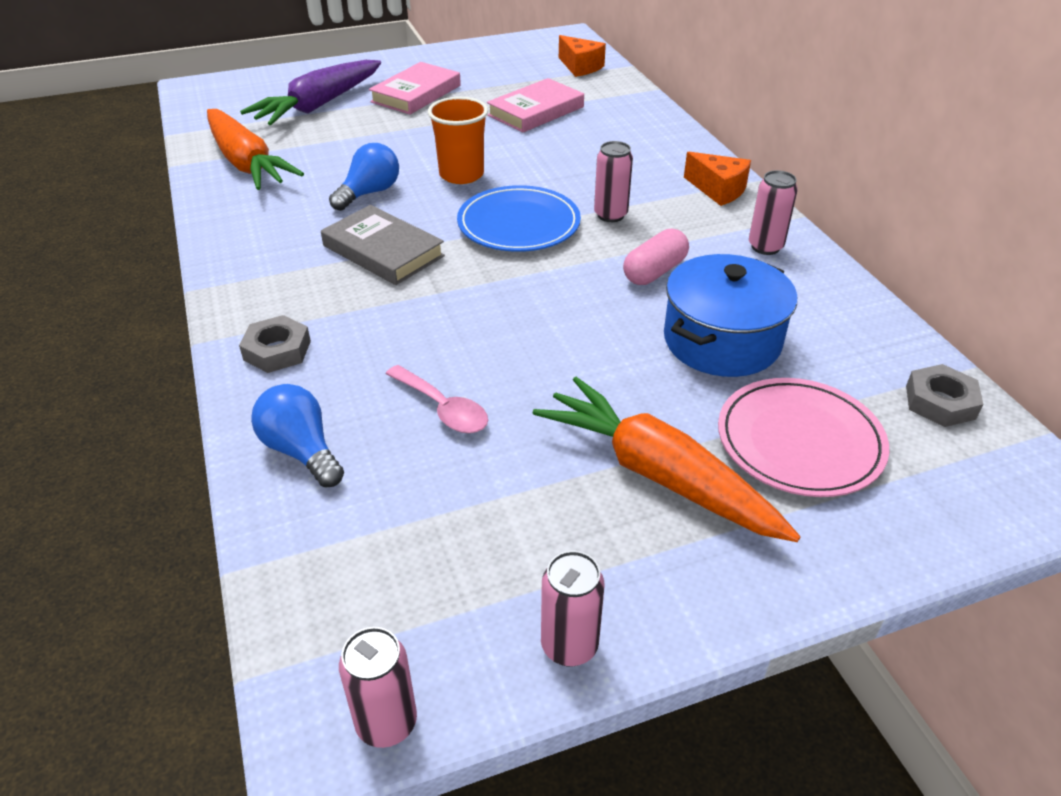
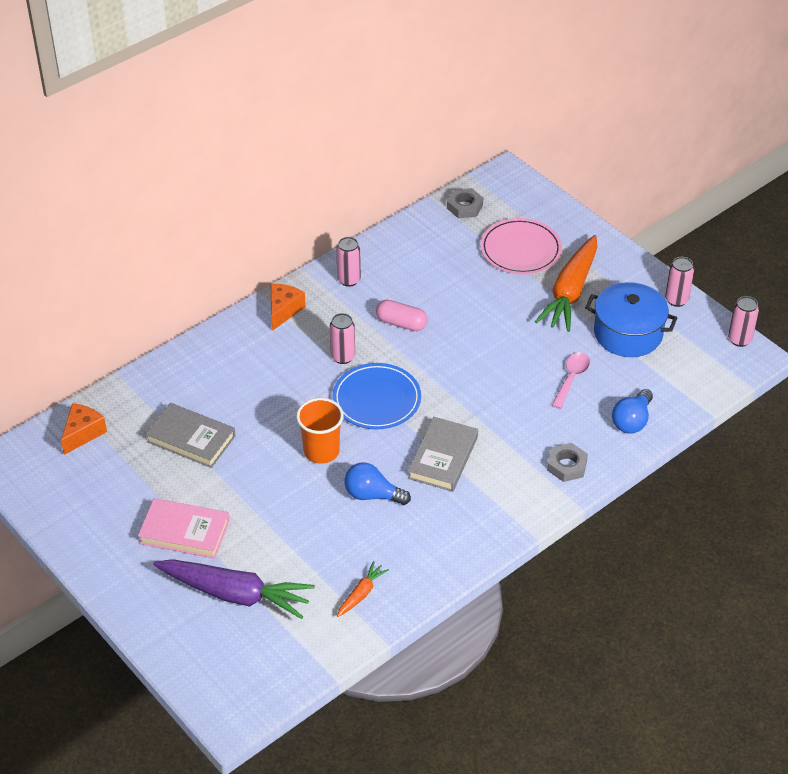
camera: 110 degrees left, 5 degrees up
(247, 163) = (361, 593): orange carrot -> orange carrot, size x0.46
(536, 111) = (191, 439): pink book -> grey book
(722, 341) = (456, 285): blue pot -> blue pot (628, 333)

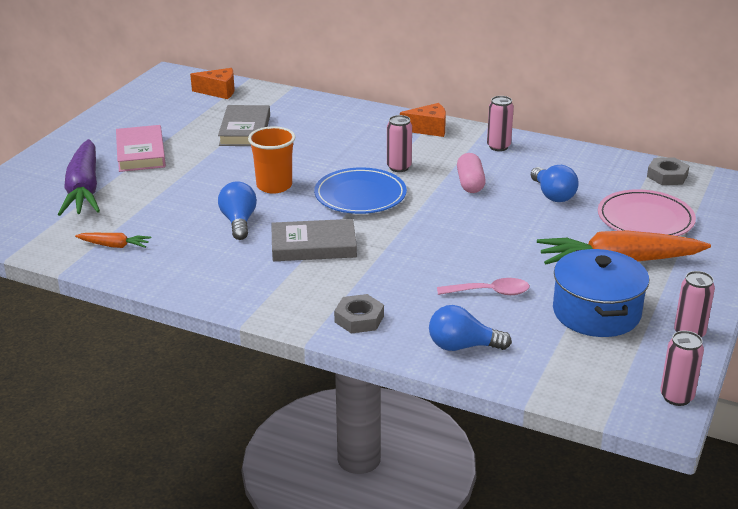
camera: 65 degrees right, 15 degrees down
(452, 283) = (553, 195): none -> blue light bulb

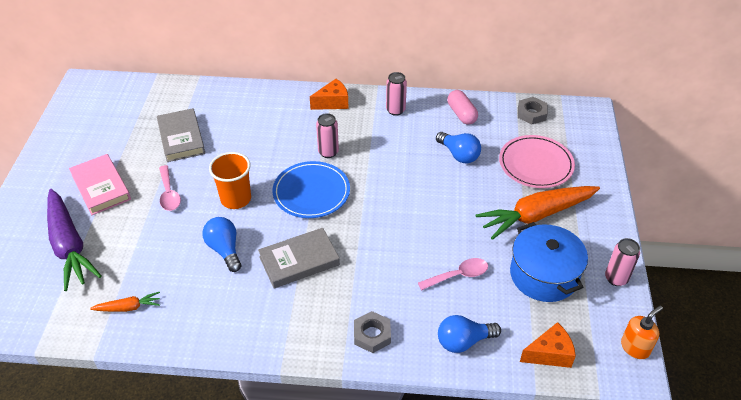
camera: 20 degrees left, 15 degrees up
(206, 170) = (169, 194): none -> pink spoon
(219, 91) = (137, 96): orange cheese -> orange cheese (549, 354)
(470, 183) = (391, 157): pink capsule -> pink capsule (461, 114)
(676, 397) = (635, 347): pink can -> orange soap dispenser

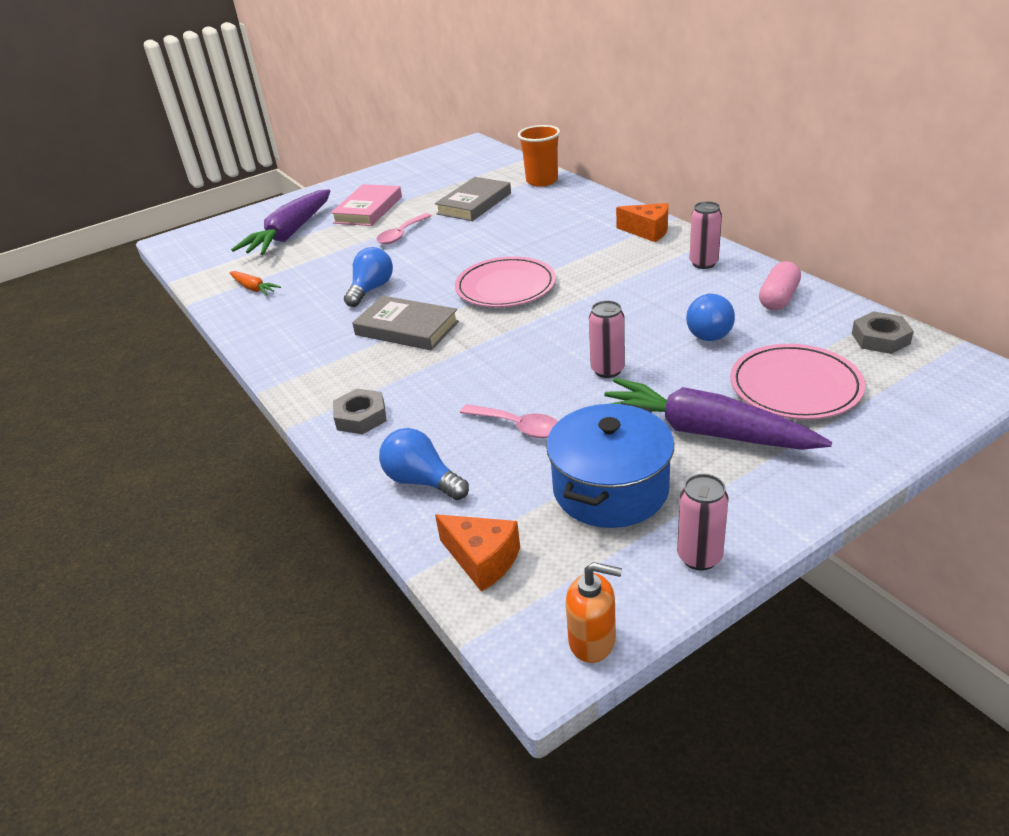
camera: 55 degrees right, 10 degrees down
(236, 199) = (439, 261): orange cup -> orange cup (542, 181)
(311, 192) = (505, 287): blue plate -> pink plate
(328, 152) = (574, 266): pink can -> pink can (607, 370)
(536, 216) = (704, 432): orange carrot -> purple carrot

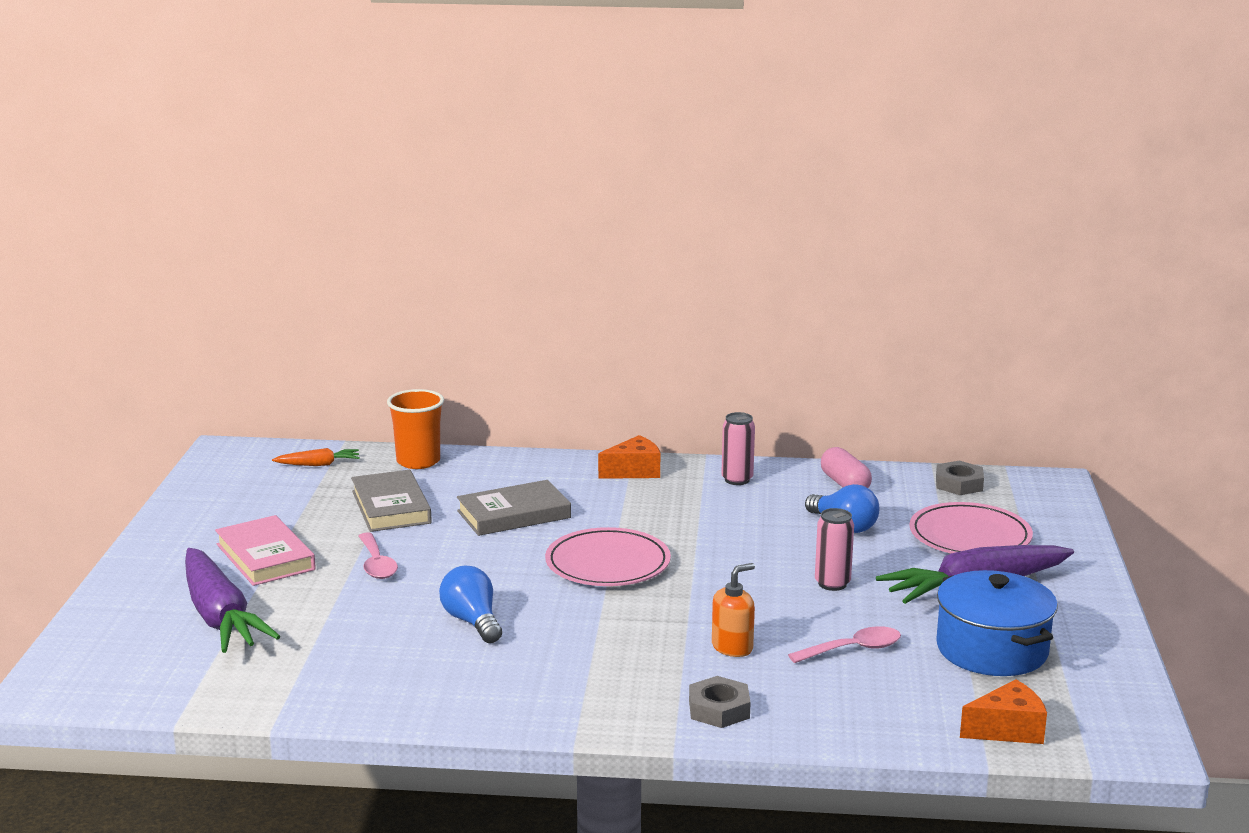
camera: 55 degrees left, 15 degrees down
(254, 288) = (322, 680): orange carrot -> orange carrot (319, 464)
(407, 328) = (594, 633): grey book -> grey book (514, 514)
(422, 481) = (868, 716): blue light bulb -> none
(592, 640) = (1145, 724): orange soap dispenser -> orange soap dispenser (732, 647)
(699, 557) = (1109, 653): pink can -> none

